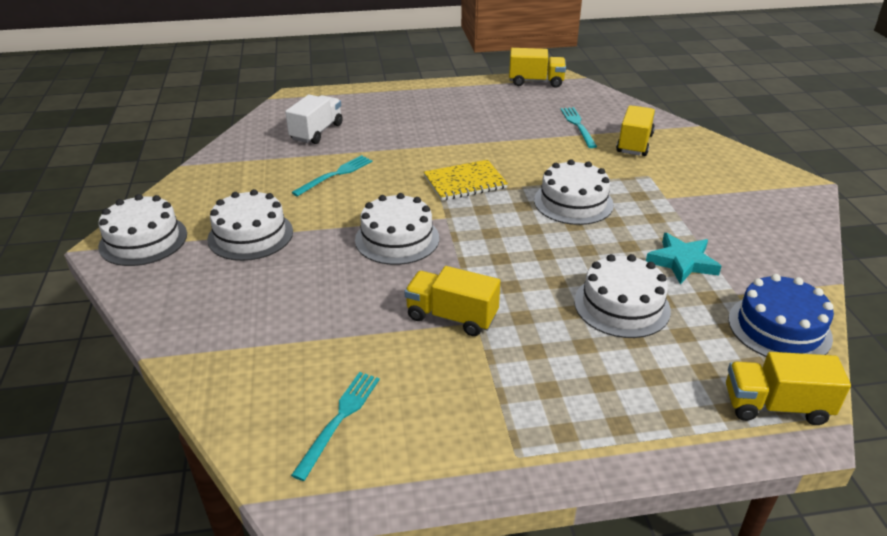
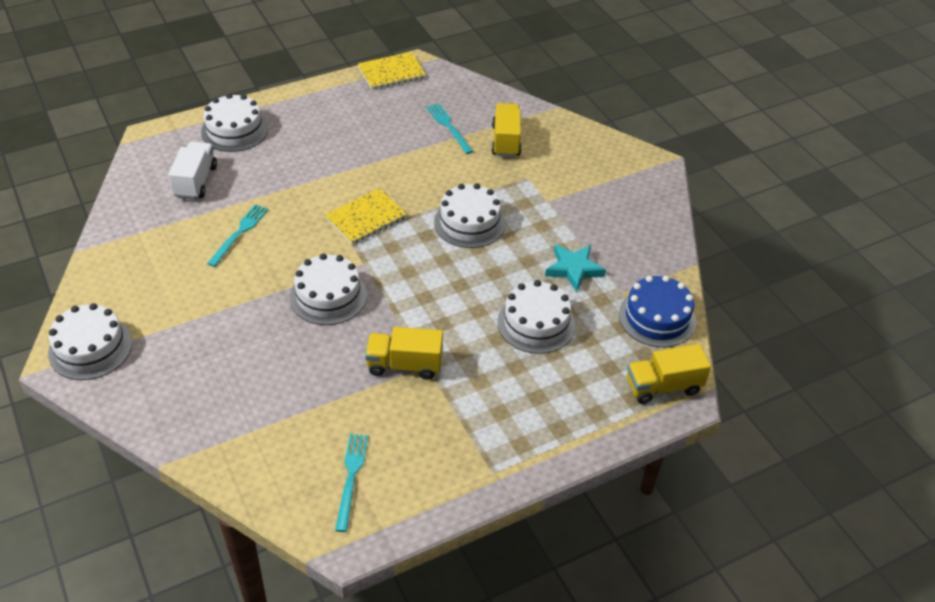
camera: 20 degrees left, 10 degrees up
(250, 235) = (191, 320): white cake -> white cake (234, 130)
(536, 82) = (391, 73): yellow truck -> yellow notebook

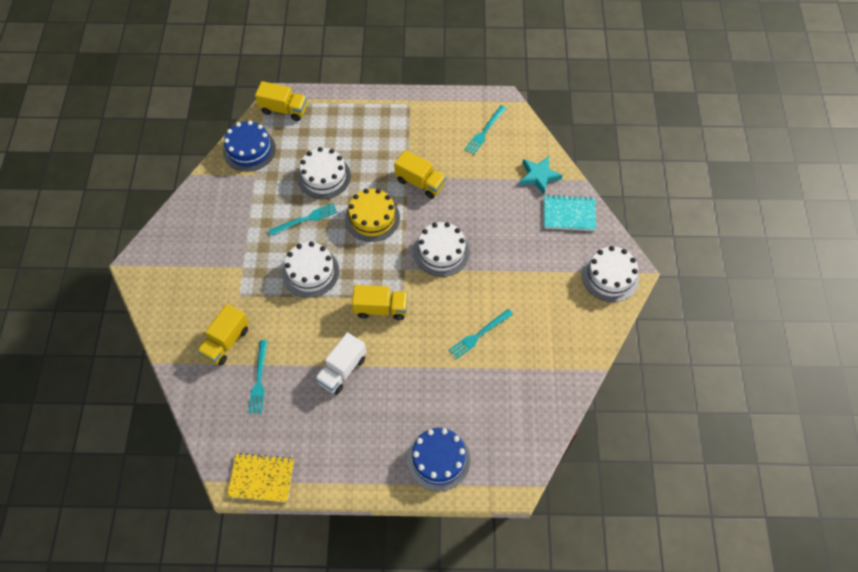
camera: 150 degrees left, 15 degrees up
(171, 405) = (569, 214): none -> turquoise notebook
(196, 182) = (493, 407): white truck -> white truck (342, 370)
(234, 130) = (438, 459): white cake -> blue cake
(366, 218) = (381, 308): yellow notebook -> yellow truck
(439, 300) = (372, 218): none -> yellow cake
(518, 269) = (305, 219): none -> turquoise fork
(574, 269) = (270, 204): turquoise star -> turquoise star (539, 176)

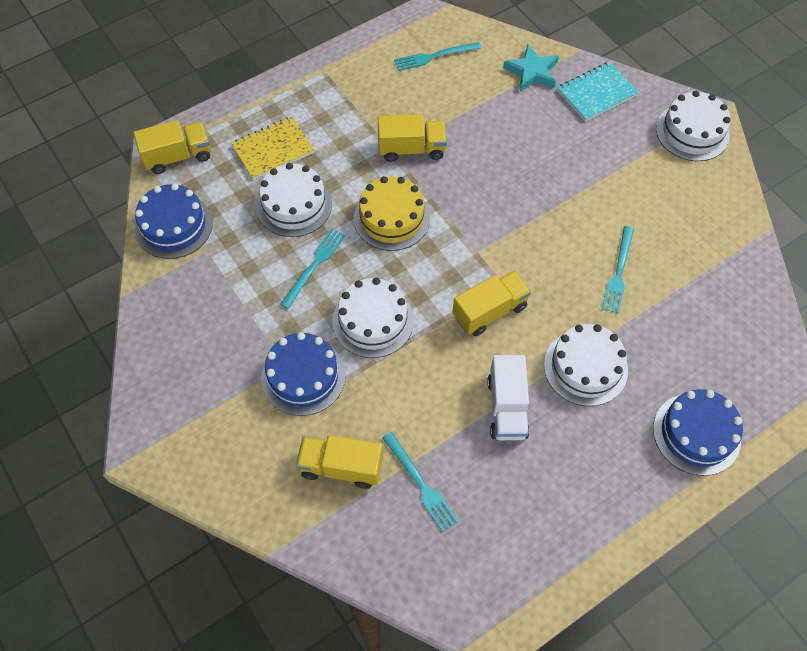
camera: 35 degrees left, 0 degrees up
(226, 342) = (341, 467): yellow truck -> yellow truck turned 105 degrees clockwise
(247, 279) = (303, 376): none -> blue cake
(261, 478) = (525, 596): yellow notebook -> yellow notebook (273, 149)
(441, 252) = (500, 209): white cake -> white cake (585, 367)
(485, 131) = (434, 56): turquoise fork -> turquoise fork turned 75 degrees clockwise

